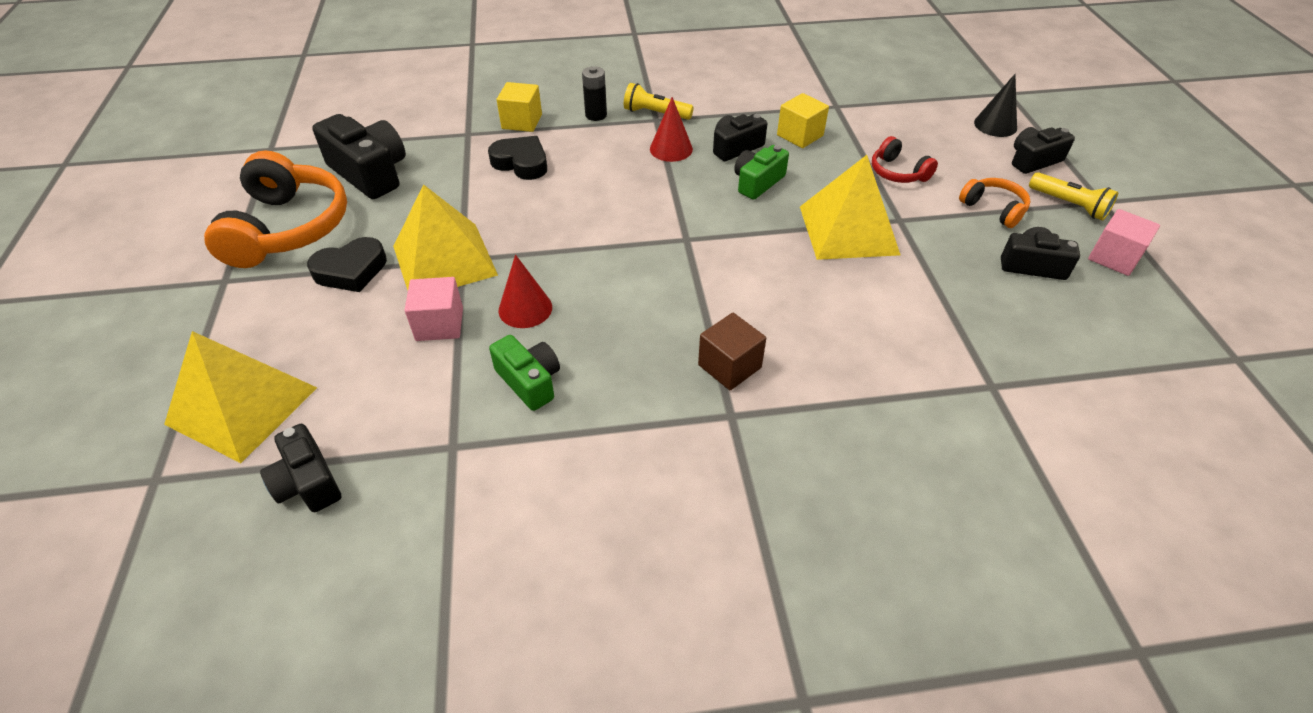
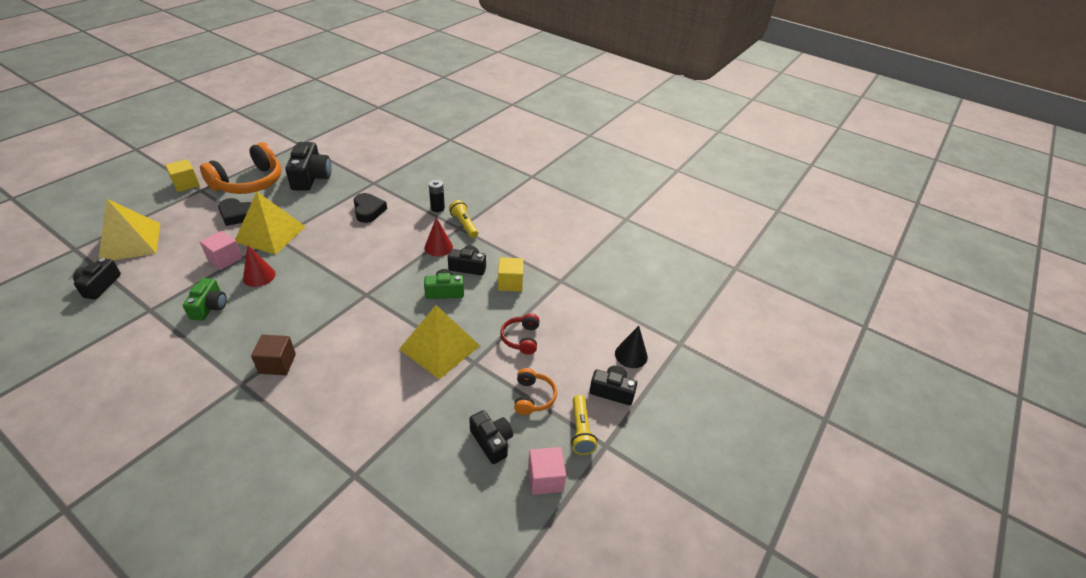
camera: 40 degrees right, 5 degrees down
(522, 122) = (402, 191): yellow cube -> yellow cube (186, 184)

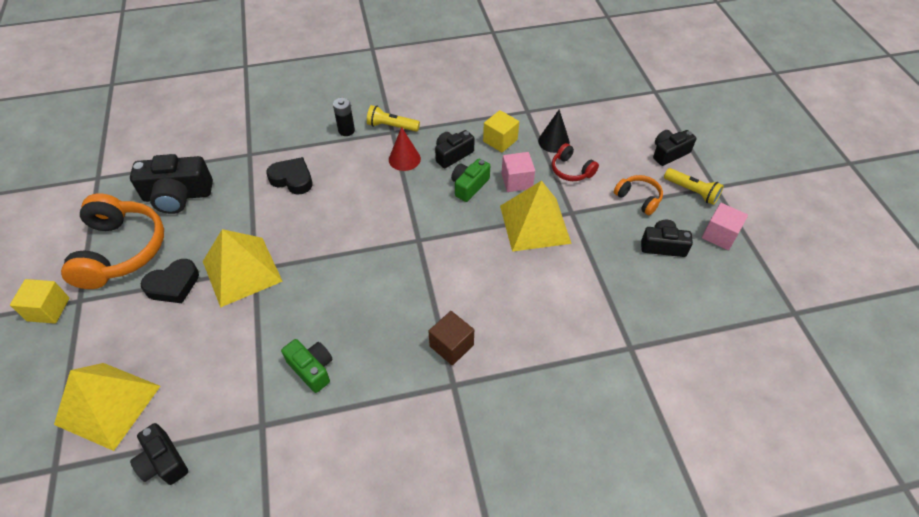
camera: 45 degrees left, 10 degrees up
(225, 259) = (243, 326): pink cube -> pink cube (516, 181)
(259, 276) = (304, 308): red cone -> none
(311, 177) = (178, 196): black camera -> black camera turned 135 degrees clockwise
(631, 355) = (643, 122): black cone -> black cone (553, 141)

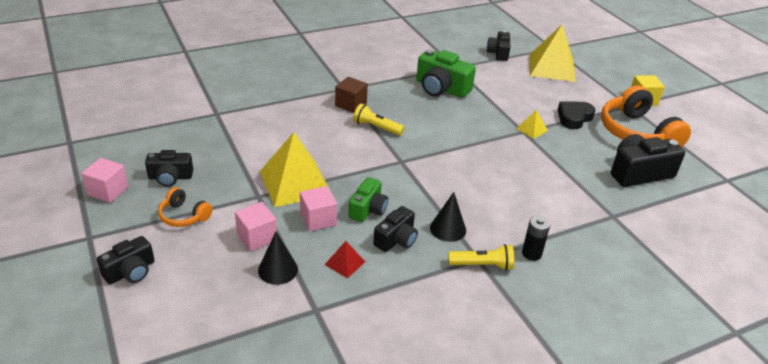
camera: 165 degrees right, 15 degrees down
(163, 462) = (498, 53): black camera -> black camera turned 120 degrees counterclockwise
(242, 271) = (531, 129): yellow pyramid -> yellow pyramid, size x0.44
(292, 179) = (549, 197): black heart -> none
(312, 369) = (441, 88): green camera -> green camera, size x1.61
(404, 159) = (448, 229): red cone -> black cone
(500, 140) = (345, 263): yellow cube -> red pyramid
(571, 170) = (257, 237): red headphones -> pink cube
(691, 191) = (120, 229): yellow flashlight -> yellow flashlight (376, 127)

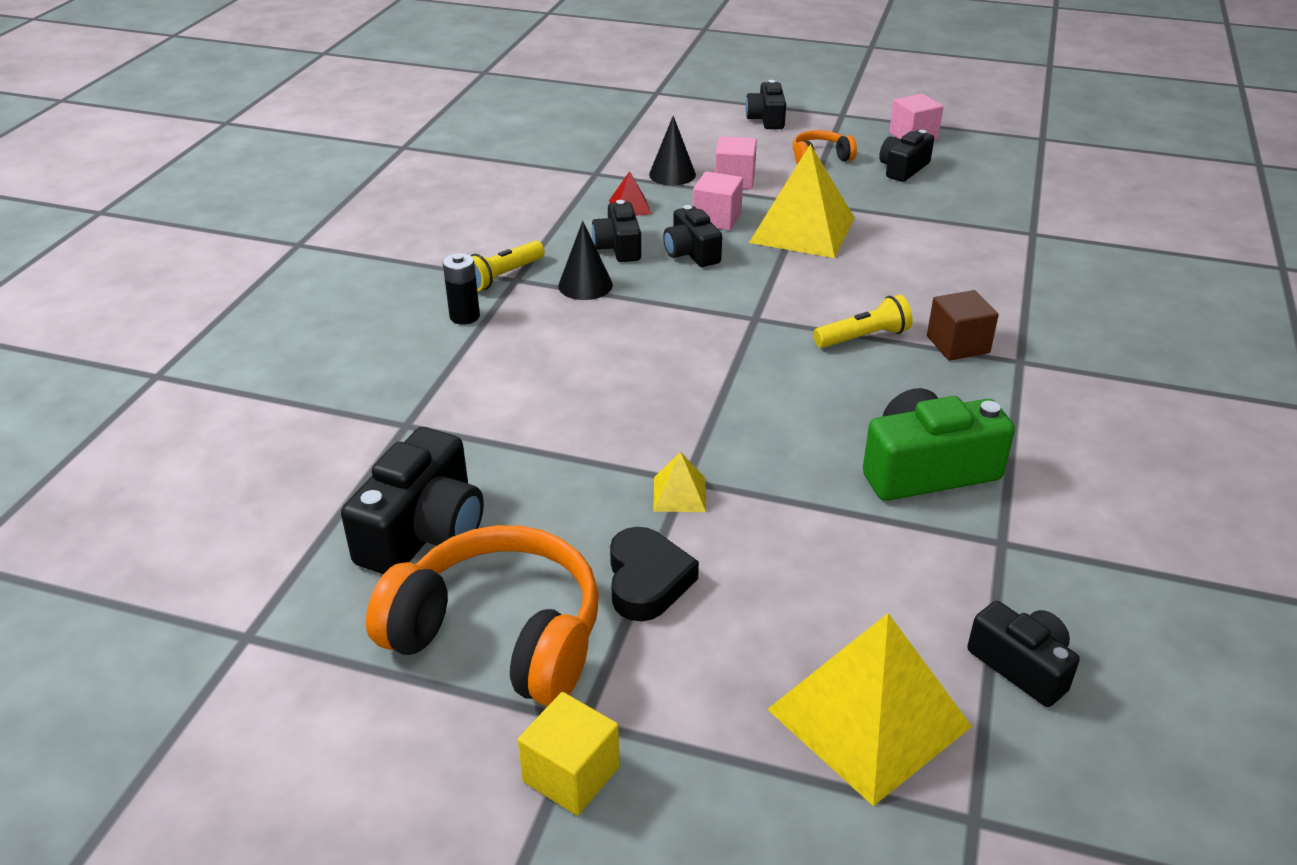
camera: 135 degrees right, 0 degrees up
(368, 209) = (691, 252): green camera -> black camera

